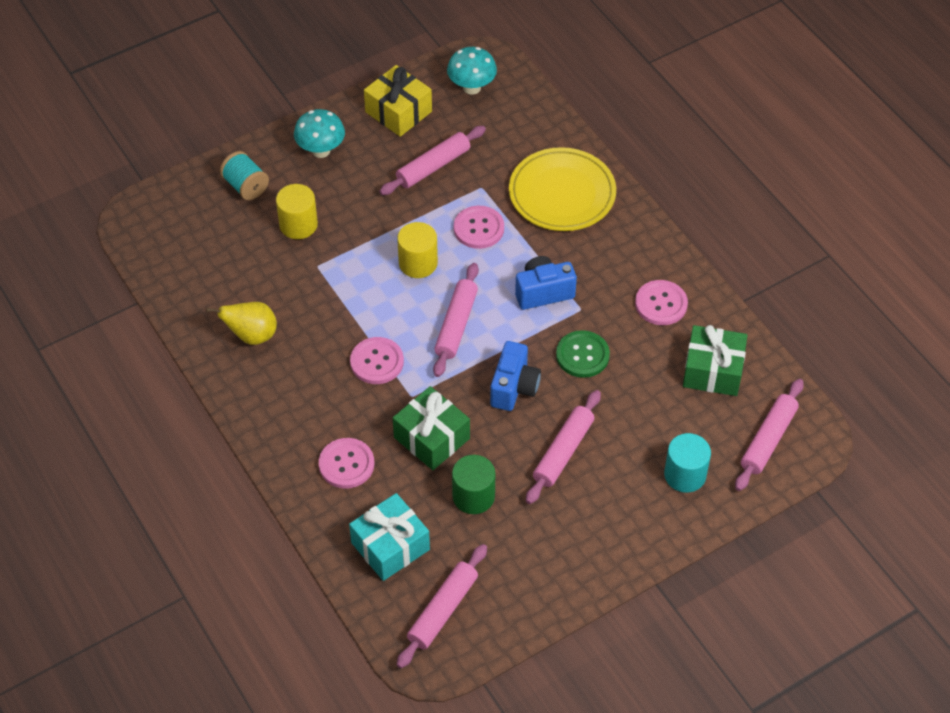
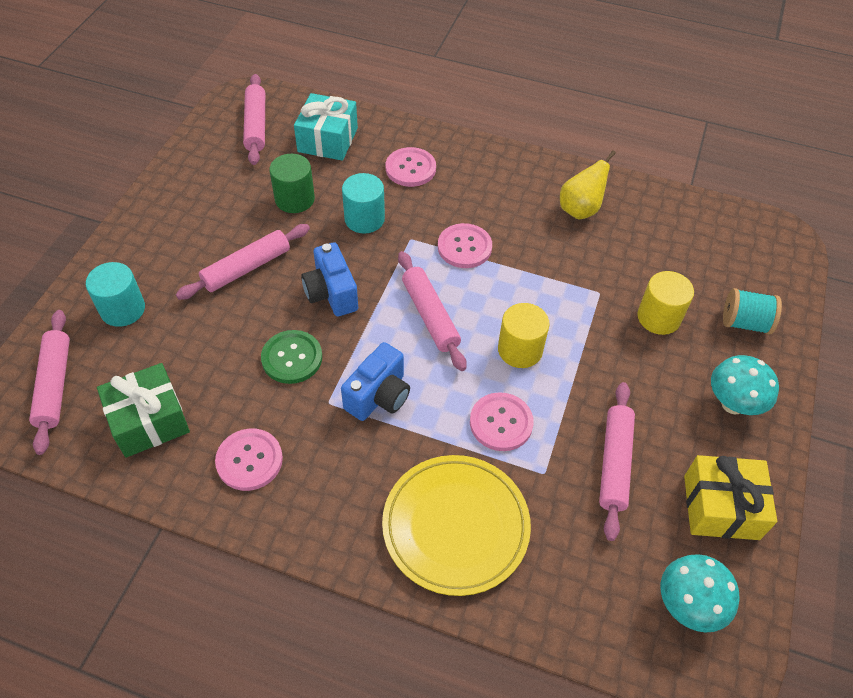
camera: 140 degrees right, 0 degrees up
(431, 438) = (364, 219): green gift -> turquoise cylinder
(563, 452) = (246, 268): pink rolling pin -> pink rolling pin turned 60 degrees clockwise

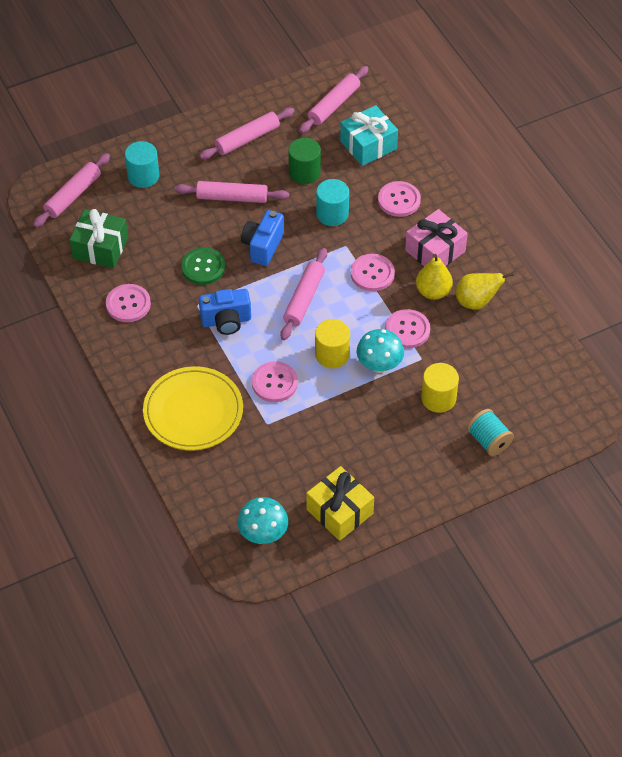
camera: 45 degrees right, 0 degrees up
(493, 190) = (435, 251): none -> pink gift
(535, 226) = (433, 292): none -> yellow pear
(556, 275) = (407, 330): none -> pink button
(614, 463) = (310, 448): pink rolling pin -> pink rolling pin (247, 139)
(732, 404) = (417, 473): turquoise mushroom -> turquoise mushroom (379, 366)

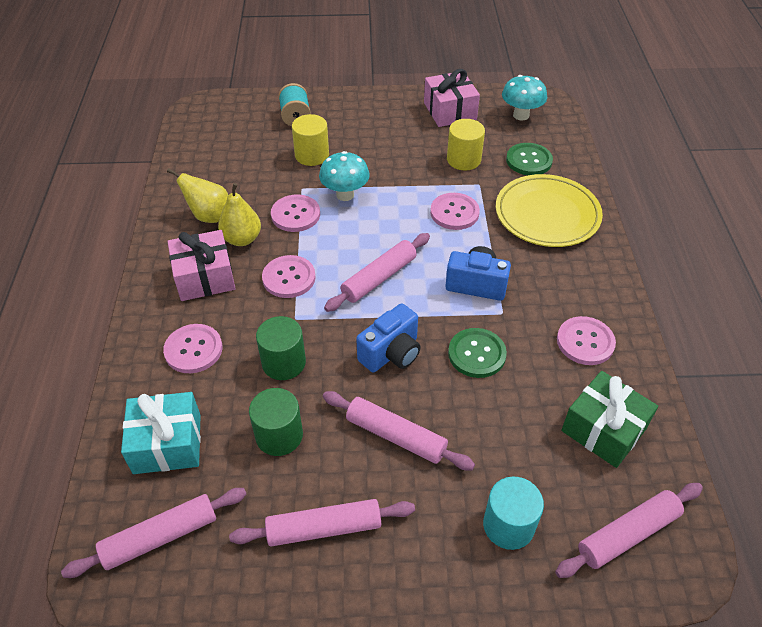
camera: 155 degrees left, 5 degrees down
(232, 471) = (529, 160): none -> green button
(332, 214) = (283, 362): turquoise cylinder -> green cylinder
(332, 354) = (383, 218): yellow cylinder -> yellow cylinder (463, 160)
(339, 511) = (450, 111): yellow gift -> pink gift

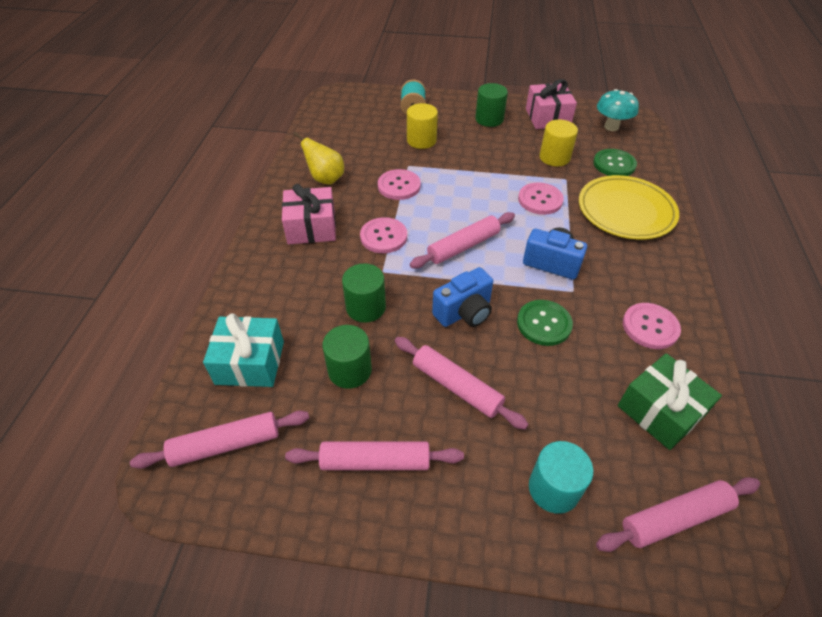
camera: 10 degrees right, 0 degrees up
(193, 350) = (289, 286): pink button -> none
(242, 239) = (349, 200): yellow pear -> none
(345, 195) = (444, 175): turquoise mushroom -> none
(385, 120) = (489, 119): none -> green cylinder

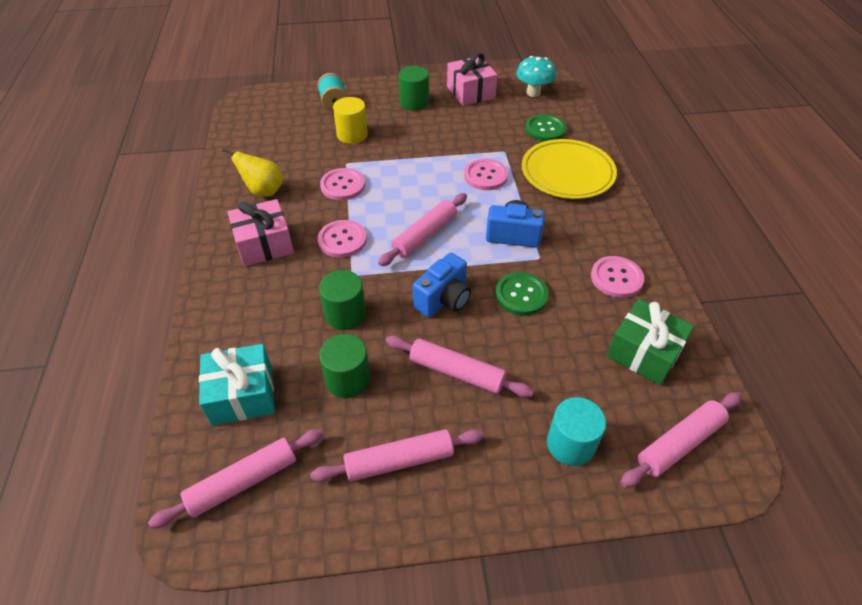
camera: 15 degrees left, 0 degrees up
(554, 157) = (488, 131): yellow cylinder -> none

